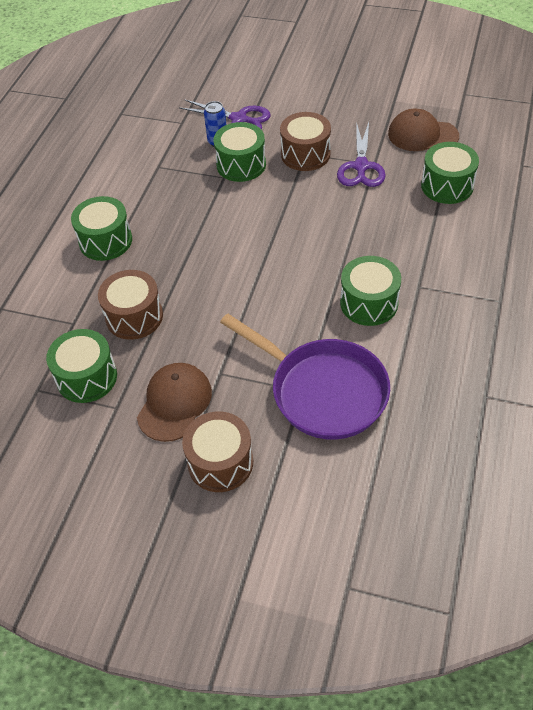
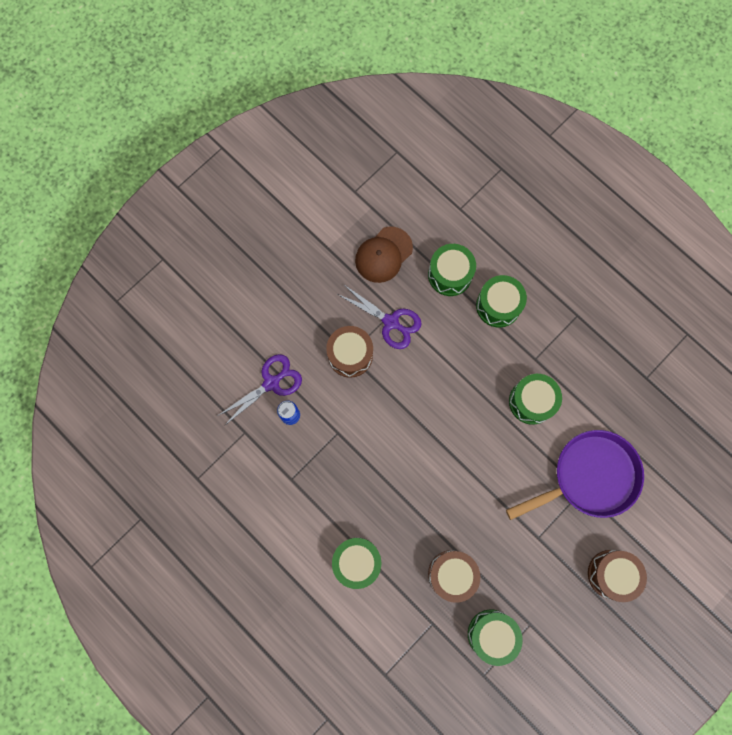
camera: 65 degrees left, 25 degrees up
(174, 403) = (547, 581): brown cap -> none
(241, 164) = (331, 411): green drum -> green drum (498, 305)

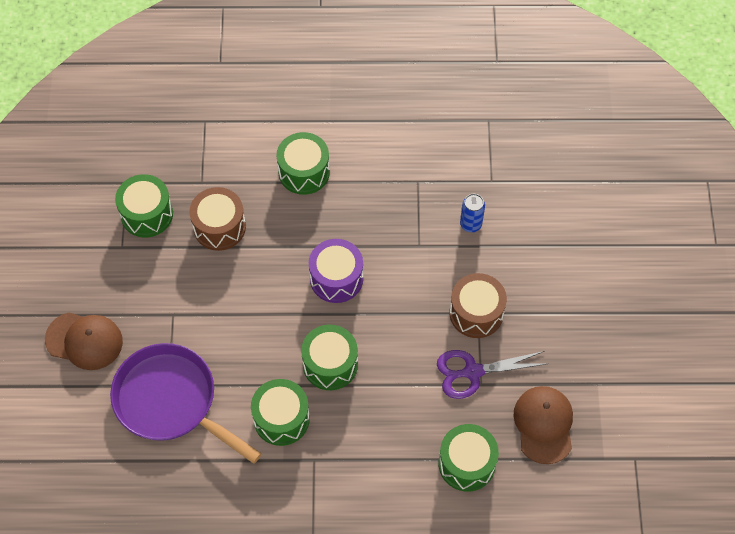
camera: 135 degrees right, 15 degrees down
(271, 383) = (514, 234): purple scissors -> none
(411, 461) = (336, 278): none -> purple drum
(498, 305) = (394, 477): green drum -> green drum (330, 364)
(589, 477) = (171, 401): purple pan -> purple pan turned 105 degrees clockwise
(611, 574) = (84, 341): brown drum -> brown cap

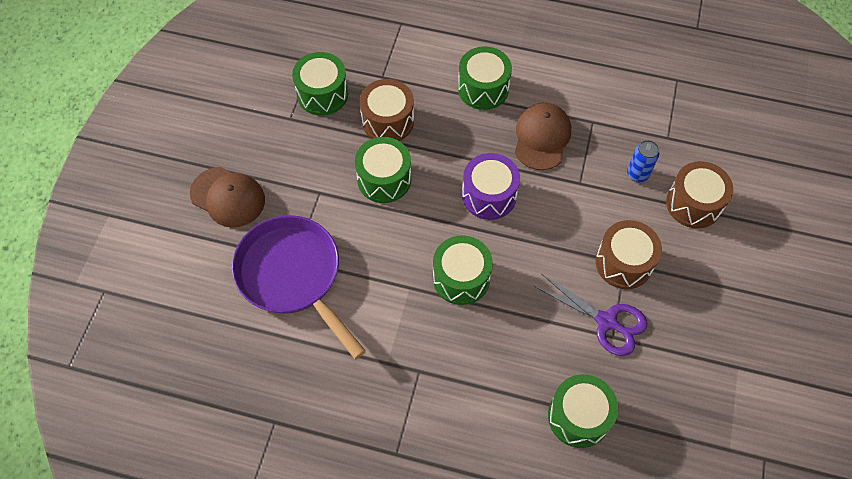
camera: 15 degrees right, 0 degrees up
(281, 419) = (397, 320): green drum -> green drum (384, 179)
(472, 372) = (606, 321): purple scissors -> purple scissors turned 150 degrees counterclockwise
(528, 241) = (693, 204): none -> brown drum
(544, 425) = (671, 396): brown cap -> brown cap (542, 137)

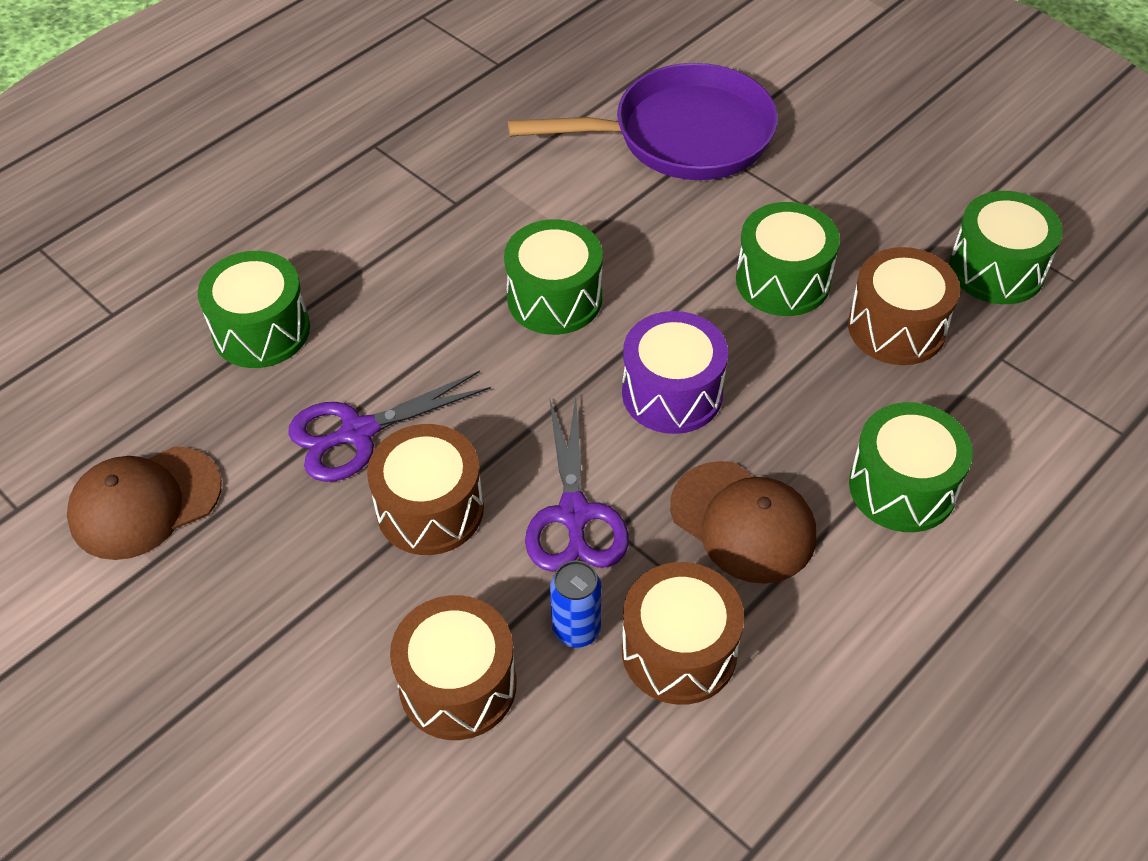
camera: 120 degrees right, 10 degrees down
(228, 197) = (851, 114): brown cap -> brown cap (145, 503)
(584, 203) = (574, 515): none -> purple scissors
(619, 134) = (679, 651): none -> brown drum

